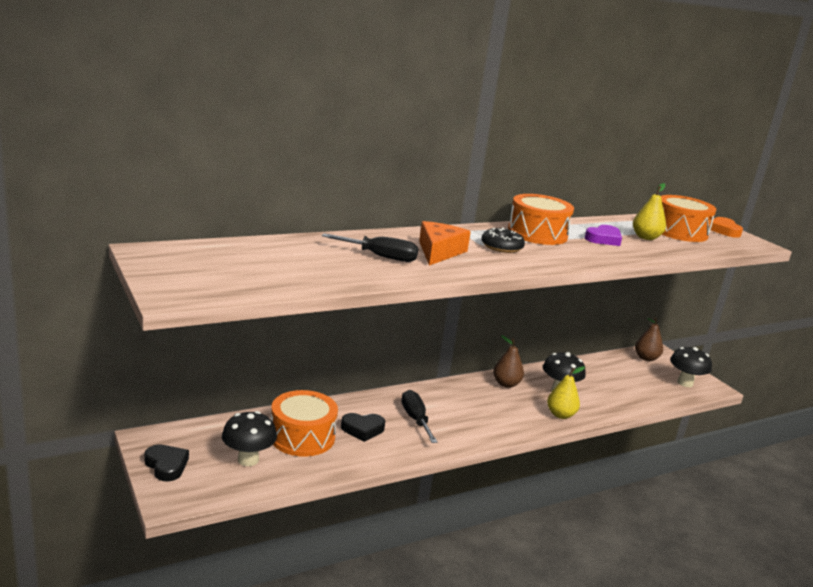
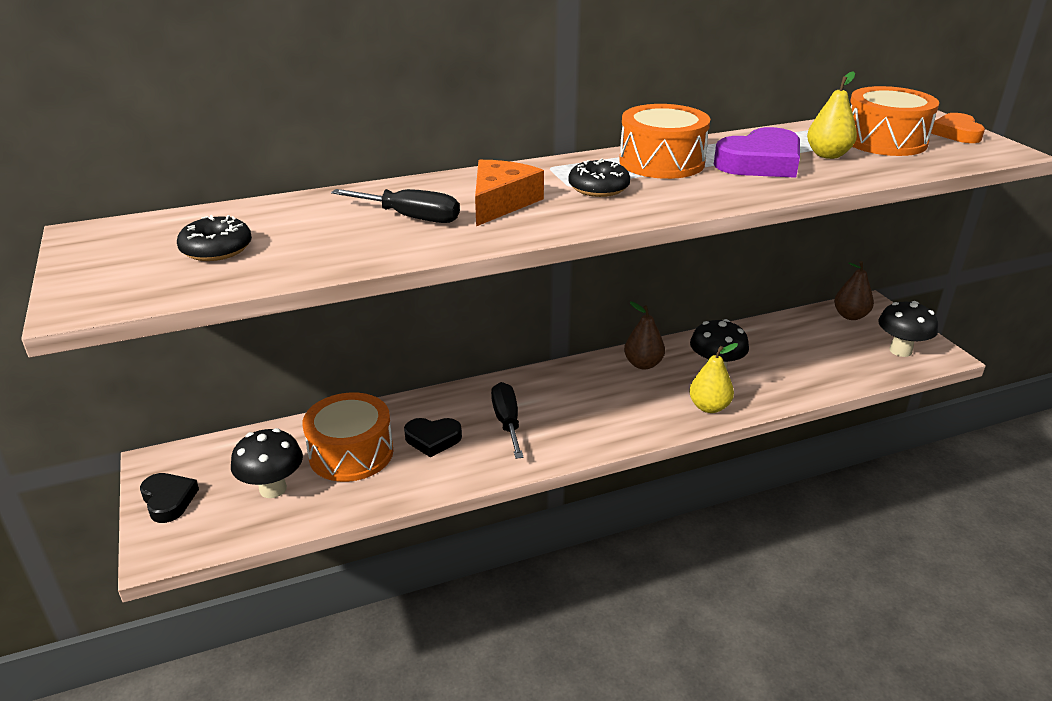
camera: 10 degrees right, 10 degrees up
(251, 268) = (216, 249): none -> black donut
(603, 239) = (760, 163): purple heart -> purple heart, size x1.61

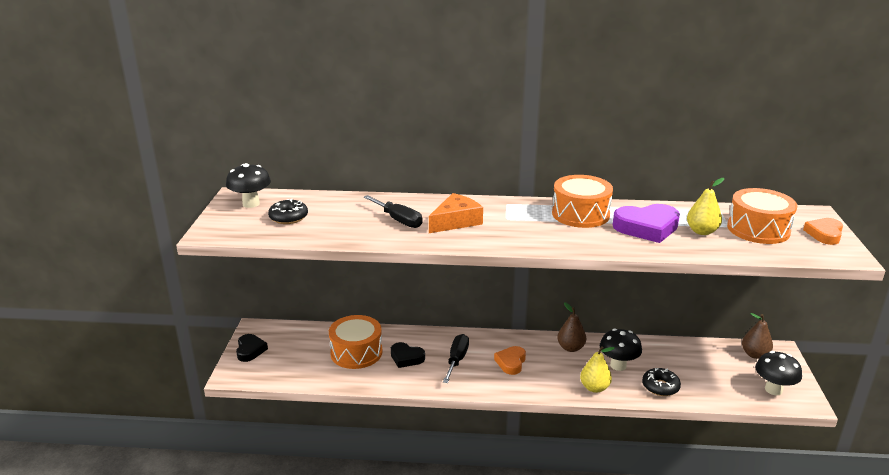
camera: 25 degrees right, 5 degrees down
(273, 489) = (304, 360): black mushroom -> black mushroom (251, 204)
(582, 404) = (511, 362): none -> orange heart
(598, 188) = (522, 224): black donut -> black donut (660, 387)

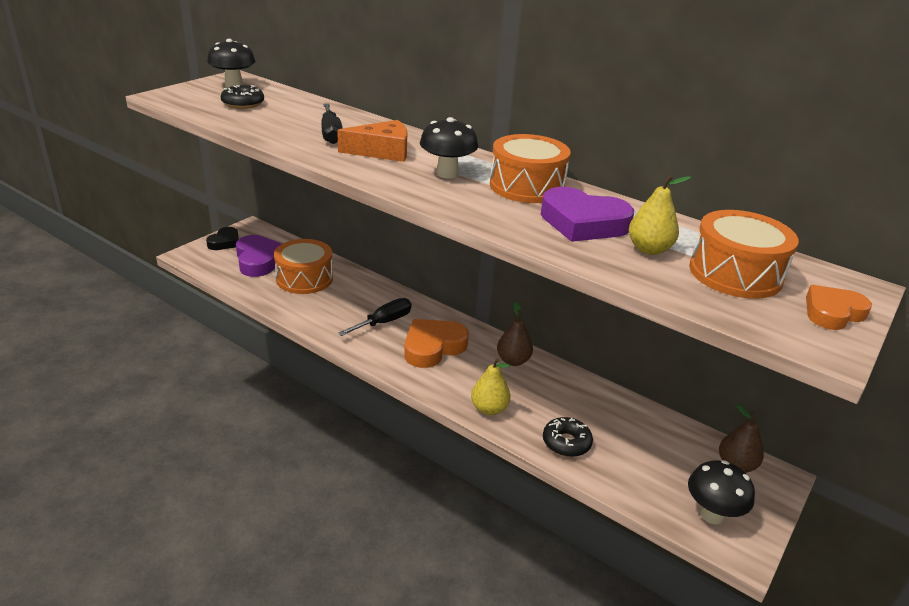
camera: 30 degrees right, 5 degrees up
(300, 353) = (259, 260): none -> purple heart
(406, 358) = (341, 301): black heart -> none
(511, 362) = (433, 347): orange heart -> orange heart, size x1.61
(618, 365) = (544, 400): black mushroom -> black mushroom (447, 173)

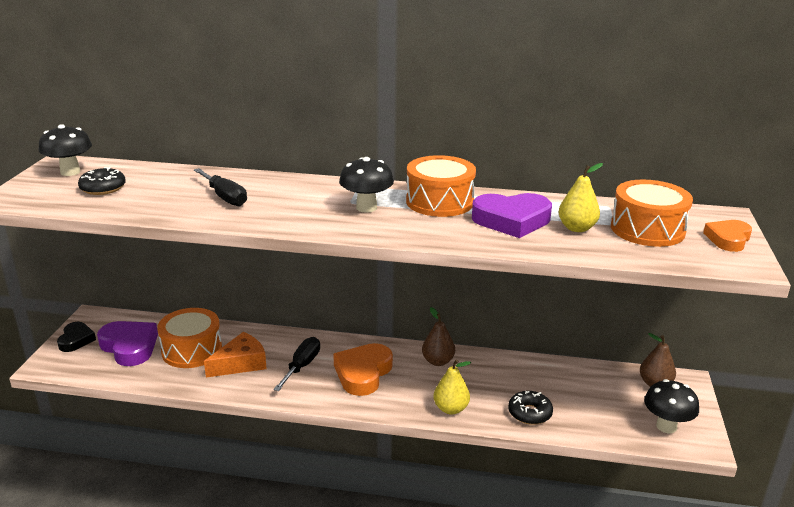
camera: 25 degrees left, 5 degrees down
(382, 151) = (290, 202): orange cheese -> orange cheese (241, 363)

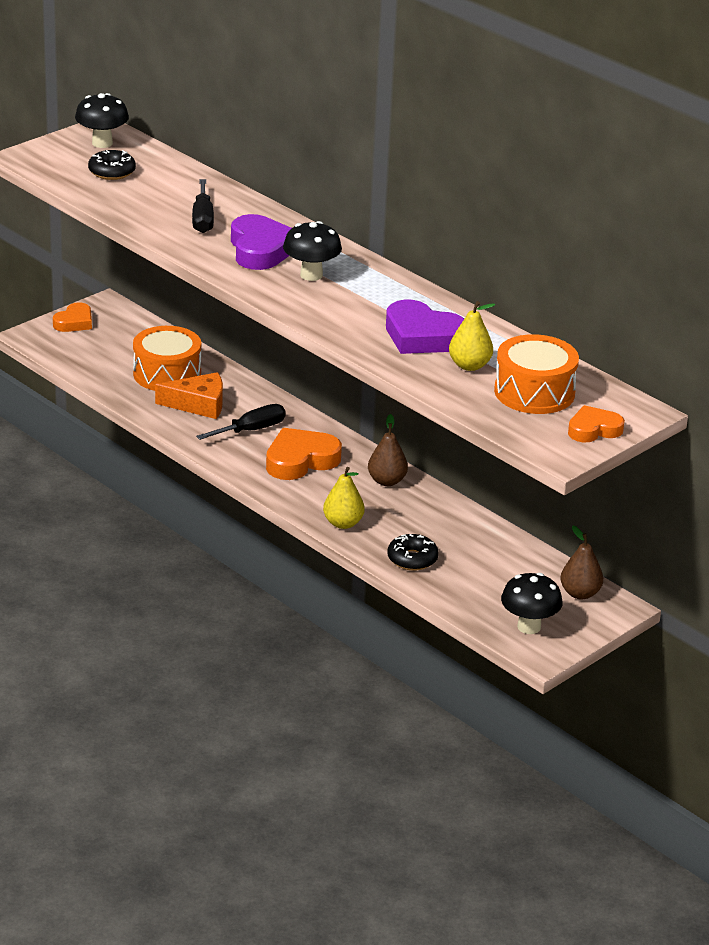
camera: 35 degrees right, 5 degrees up
(76, 340) = (74, 322): black heart -> orange heart
(129, 347) = (115, 348): purple heart -> purple heart (261, 249)
(439, 202) = (387, 294): orange drum -> none

